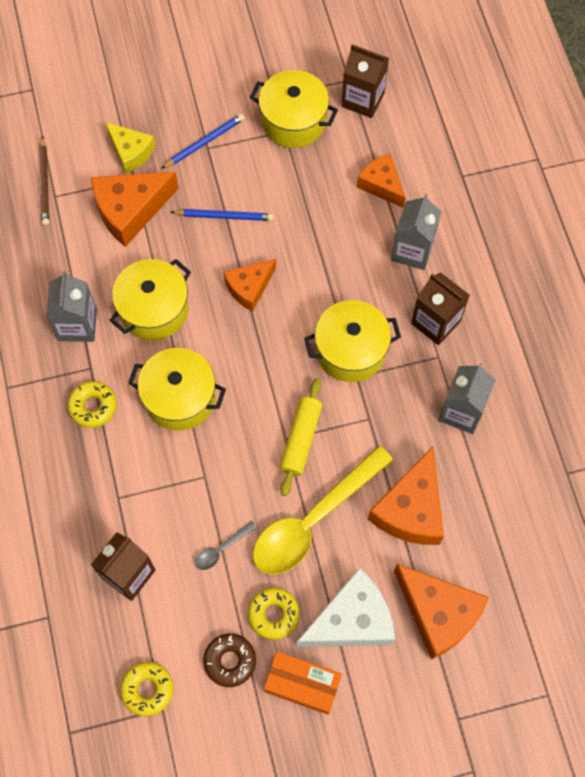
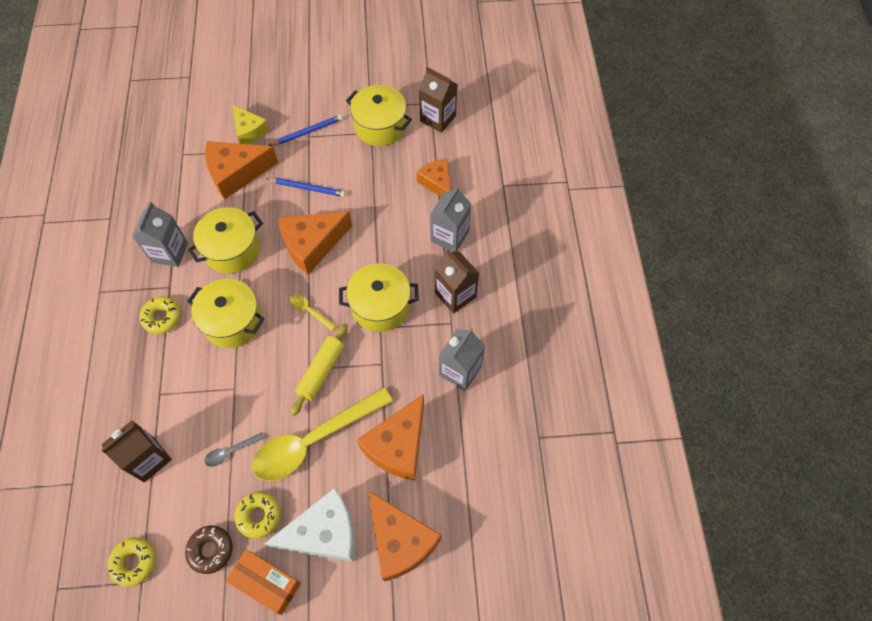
camera: 10 degrees right, 5 degrees down
(45, 183) = (178, 144): brown pencil -> none
(249, 288) = (312, 245): orange cheese -> orange cheese, size x1.59
(268, 369) = (309, 311): none -> yellow spoon

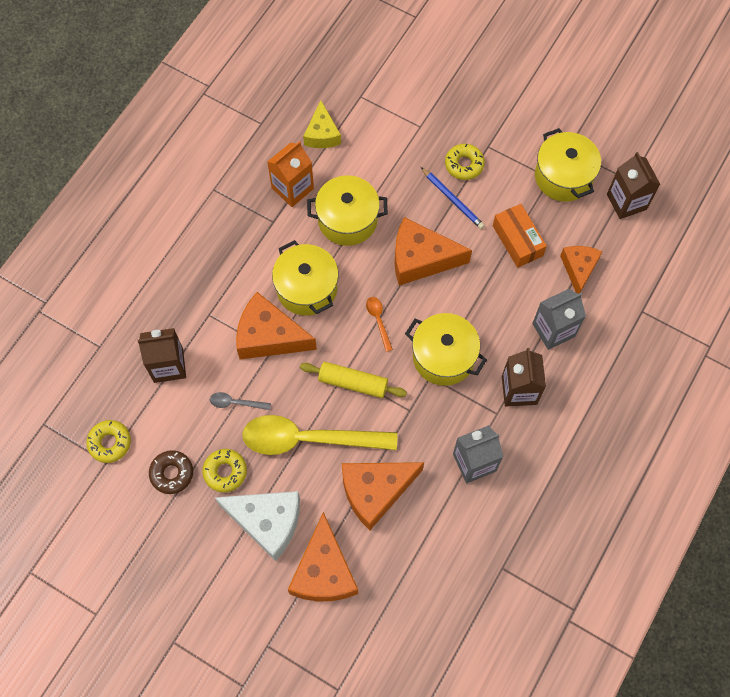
camera: 35 degrees right, 5 degrees up
(162, 317) = (250, 246): yellow donut -> yellow donut (464, 165)
(169, 252) = (292, 188): grey carton -> orange carton
(236, 173) = (397, 145): orange cheese -> orange cheese (269, 336)
(249, 131) = (436, 108): yellow cheese -> yellow cheese (322, 134)
(266, 583) = (198, 530): orange box -> orange box (517, 241)
(307, 132) = (489, 141): blue pencil -> none
(309, 311) = (378, 321): yellow spoon -> orange spoon
(321, 371) = (353, 383): yellow rolling pin -> yellow rolling pin turned 45 degrees clockwise

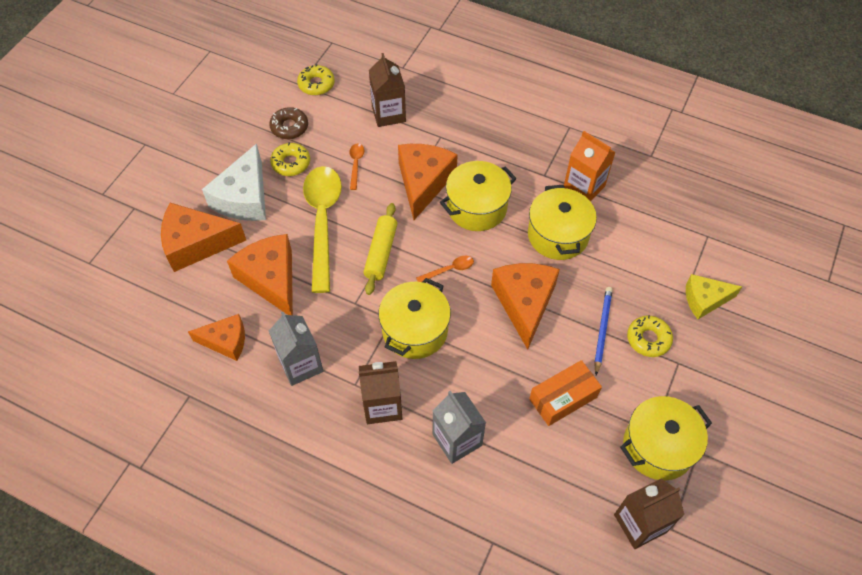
camera: 85 degrees right, 10 degrees down
(236, 403) = (356, 164): grey spoon -> orange spoon
(322, 134) = (652, 206): yellow cheese -> yellow cheese (704, 300)
(452, 199) = (602, 330): blue pencil -> blue pencil turned 150 degrees clockwise
(579, 269) = (538, 466): orange cheese -> orange cheese (226, 341)

